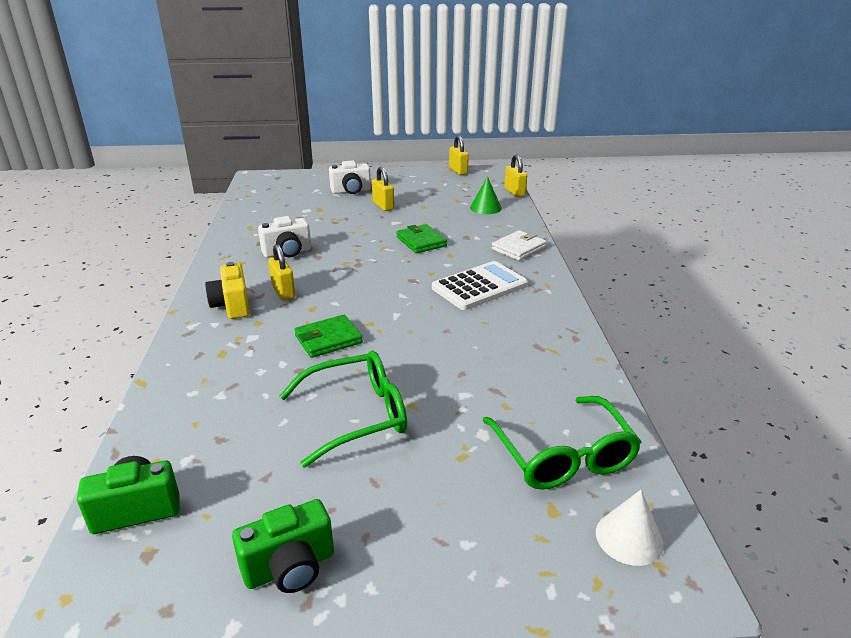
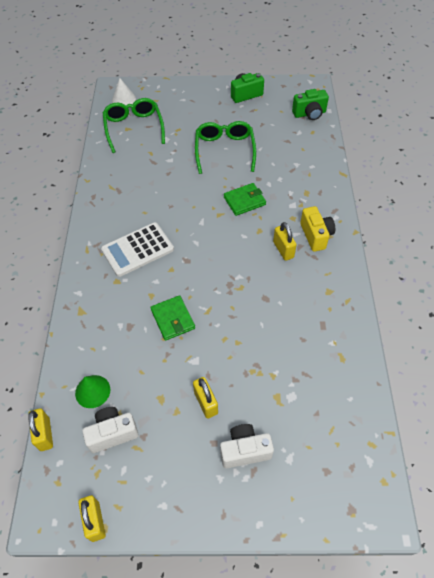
camera: 175 degrees left, 25 degrees up
(287, 252) = (292, 306): white camera -> white camera (112, 433)
(357, 415) = (224, 150): green glasses -> green glasses turned 105 degrees clockwise
(518, 248) = (88, 303): white wallet -> none

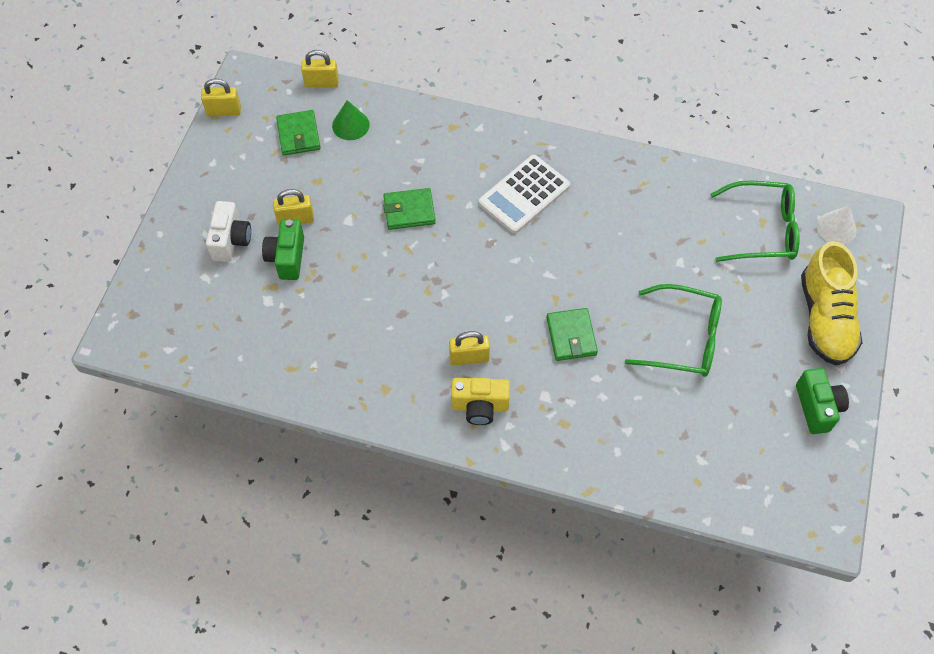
camera: 105 degrees right, 5 degrees up
(112, 433) = (298, 135): white camera -> green wallet
(137, 249) = (524, 194): white calculator -> white calculator turned 120 degrees counterclockwise
(188, 97) = (825, 318): none -> yellow shoe
(309, 114) = (745, 494): green camera -> green camera (287, 258)

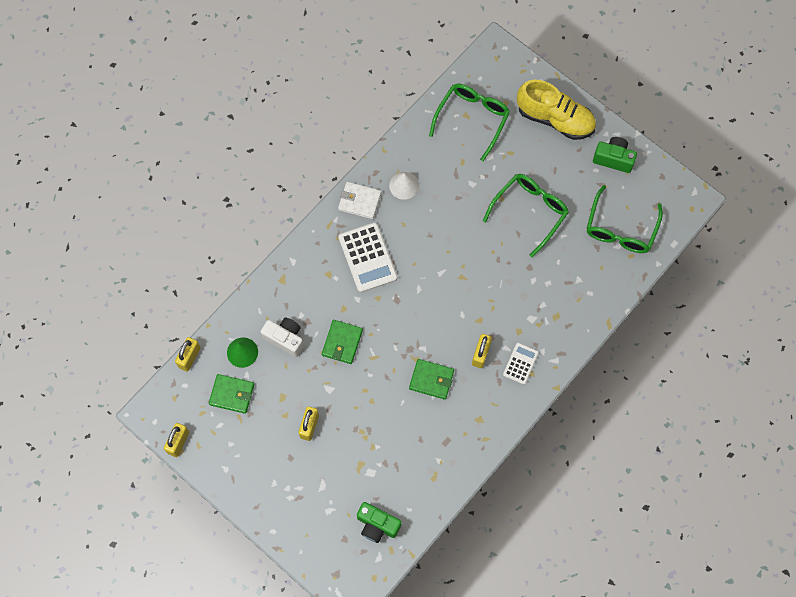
camera: 65 degrees left, 10 degrees up
(231, 240) = (305, 480): white camera -> white camera (285, 339)
(287, 258) = (340, 445): green camera -> green camera (377, 525)
(480, 407) = (520, 363): yellow camera -> white calculator
(571, 336) = (495, 281): green wallet -> green wallet (431, 380)
(587, 160) = (359, 201): none -> white wallet
(727, 454) = (620, 229): none -> green glasses
(836, 228) = (493, 73): white cone -> white cone (404, 185)

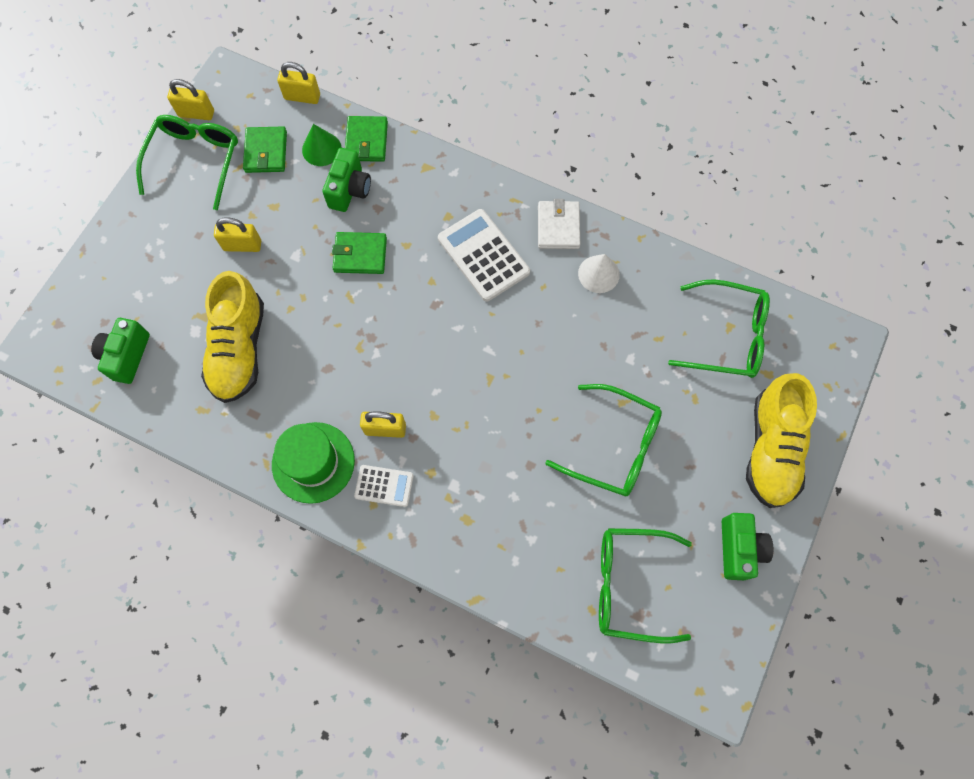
camera: 75 degrees right, 0 degrees up
(223, 450) = (195, 161): none -> green glasses
(285, 339) = (350, 190): white camera -> green camera
(367, 257) = (483, 255): white calculator -> white calculator turned 90 degrees clockwise
(394, 442) = (239, 349): none -> yellow shoe
(431, 380) = (334, 374): green wallet -> green wallet (366, 141)
(492, 407) = (313, 462): none -> green hat

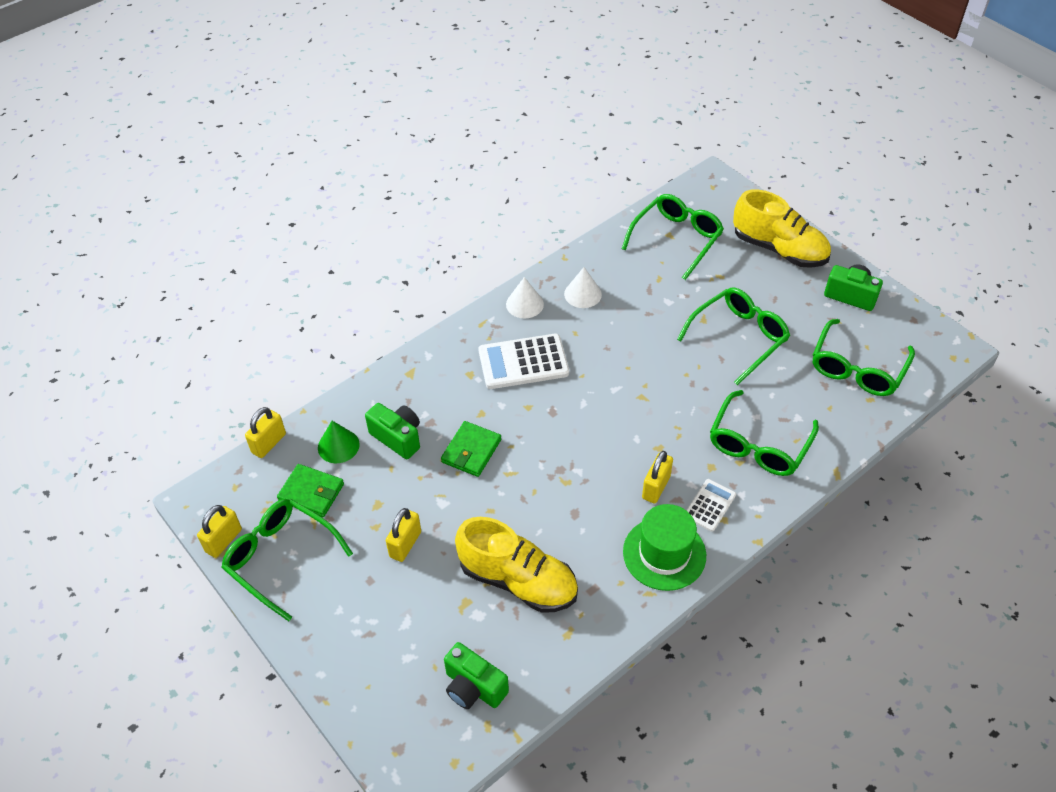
camera: 65 degrees left, 20 degrees down
(366, 141) = (353, 408): green wallet -> none
(478, 510) = (758, 445): none -> green glasses
(558, 227) = (524, 304): white wallet -> white cone

